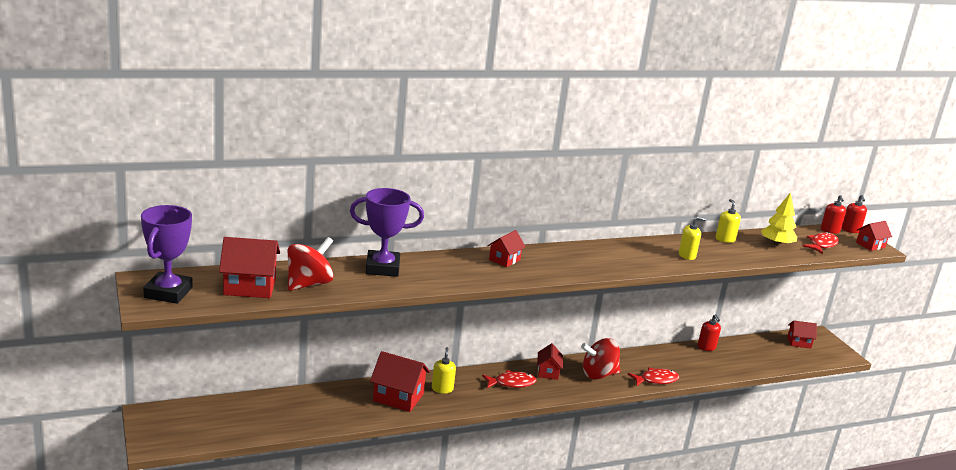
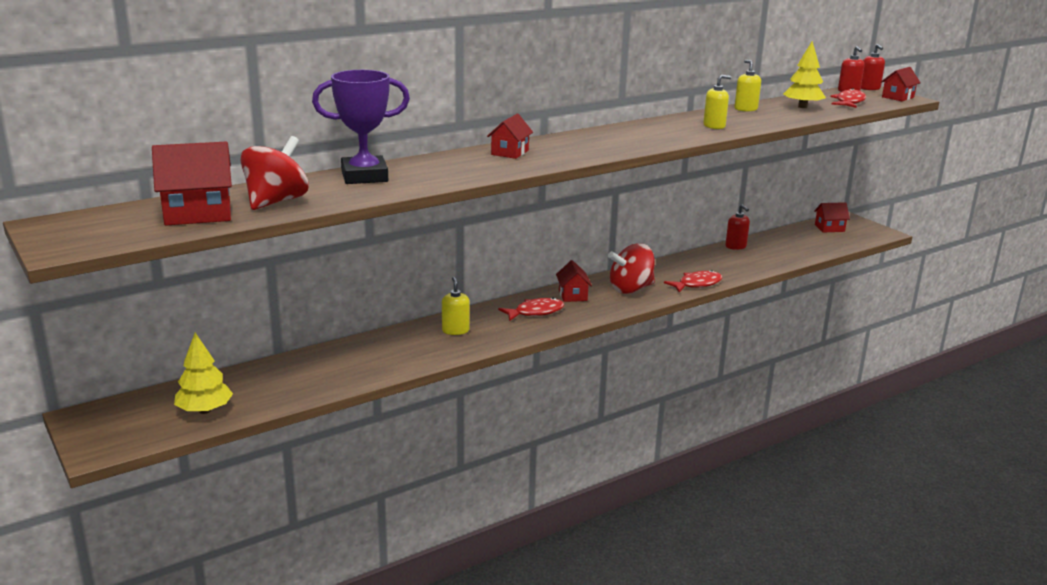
camera: 10 degrees left, 0 degrees up
(168, 292) = (86, 232): purple trophy -> none
(234, 425) = (205, 410): none -> yellow tree
(398, 397) = (405, 347): red house -> none

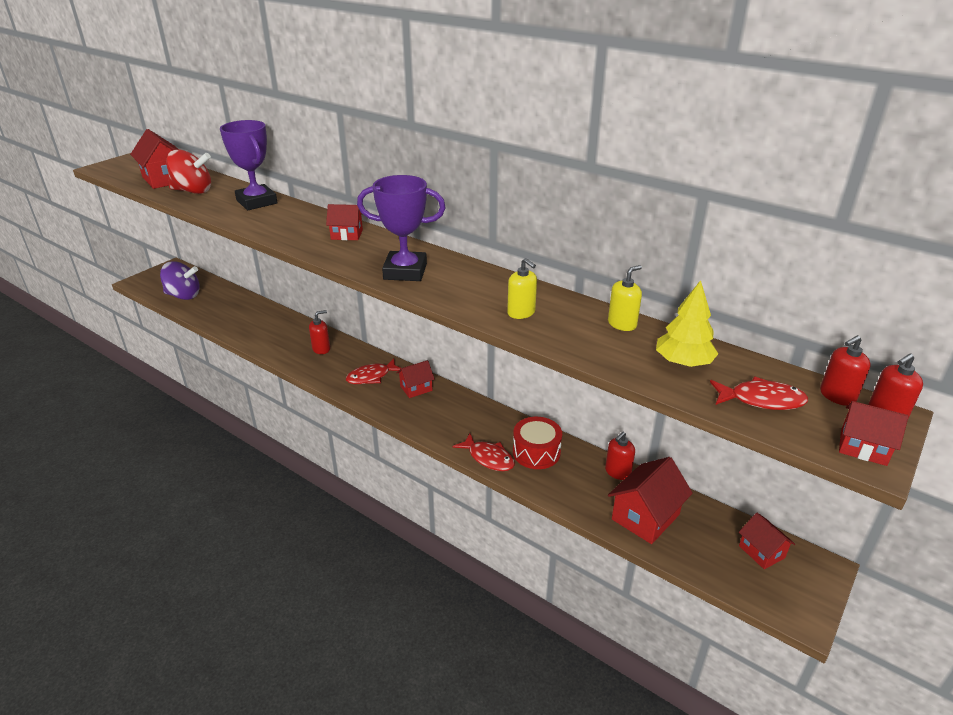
camera: 70 degrees right, 10 degrees up
(205, 410) = (183, 296): yellow tree -> purple spinning top
(455, 330) = (321, 349): yellow soap dispenser -> red soap dispenser
(535, 312) = (371, 377): red fish -> red fish turned 105 degrees clockwise
(615, 144) = (405, 271): none -> purple trophy
(631, 289) = (450, 417): red spinning top -> none
(698, 266) = (536, 452): none -> red drum
(787, 249) = (645, 517): none -> red house

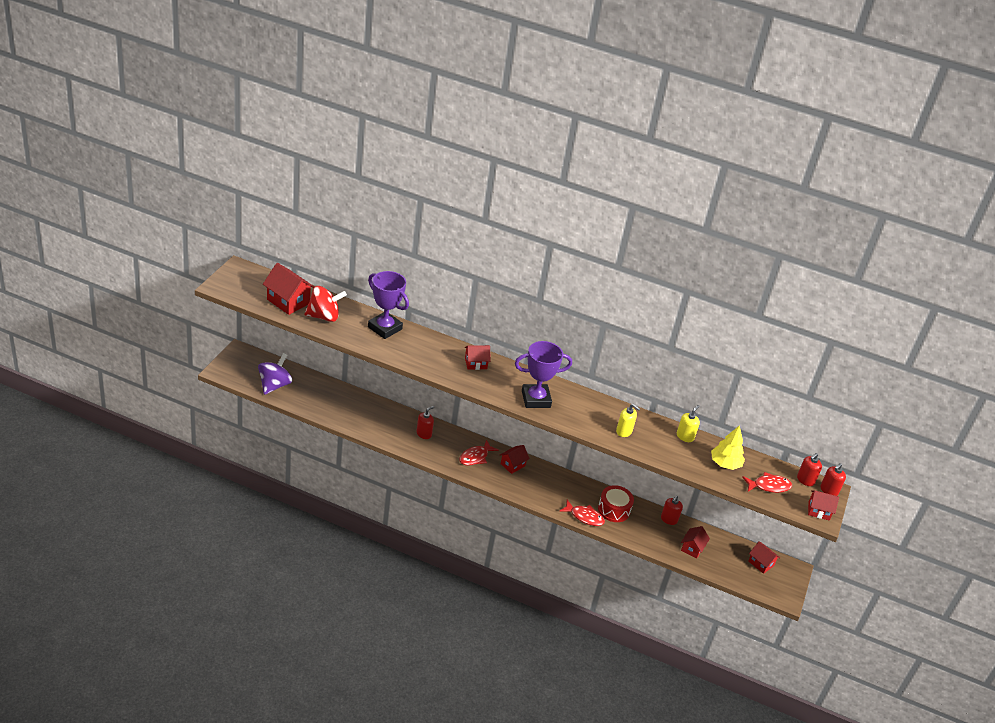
camera: 20 degrees left, 5 degrees up
(183, 296) = (274, 385): purple spinning top -> purple spinning top turned 60 degrees counterclockwise
(645, 517) = (692, 548): red house -> red house, size x0.60

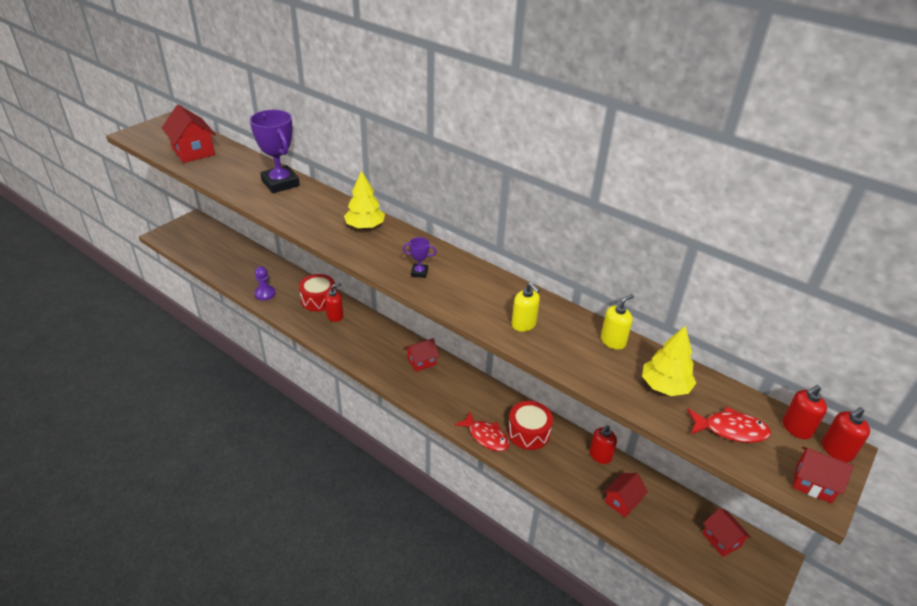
camera: 20 degrees right, 0 degrees up
(274, 385) = (206, 252): purple spinning top -> none
(324, 316) = (220, 167): red spinning top -> none
(352, 420) = (265, 294): none -> purple pawn
(402, 421) = (318, 300): none -> red drum
(475, 363) = (365, 226): red house -> yellow tree
(475, 457) = (381, 347): red fish -> none
(536, 399) = (419, 272): purple trophy -> purple trophy, size x0.44

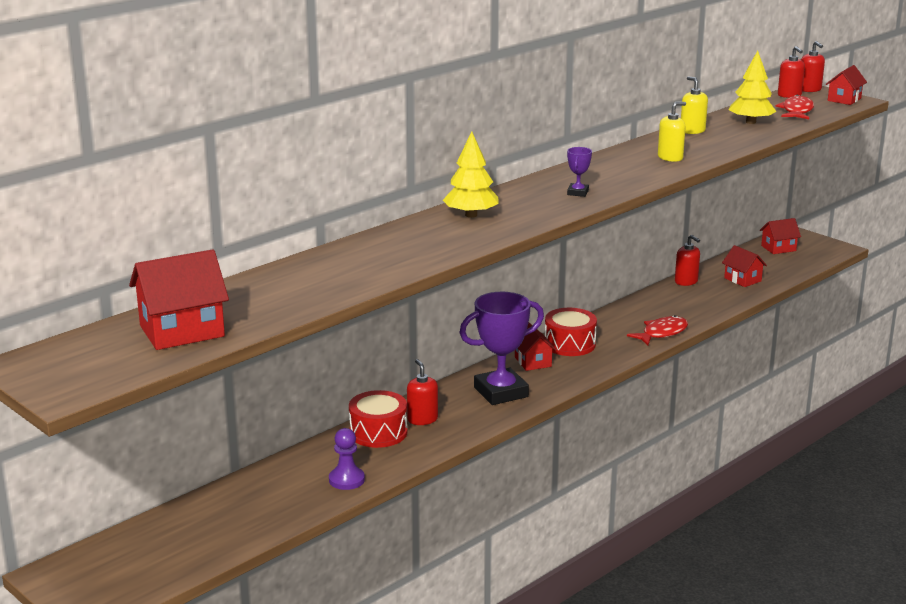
camera: 80 degrees left, 15 degrees down
(280, 183) = (332, 263): purple trophy -> purple trophy (501, 392)
(528, 432) = (655, 311): red drum -> red drum (569, 344)

